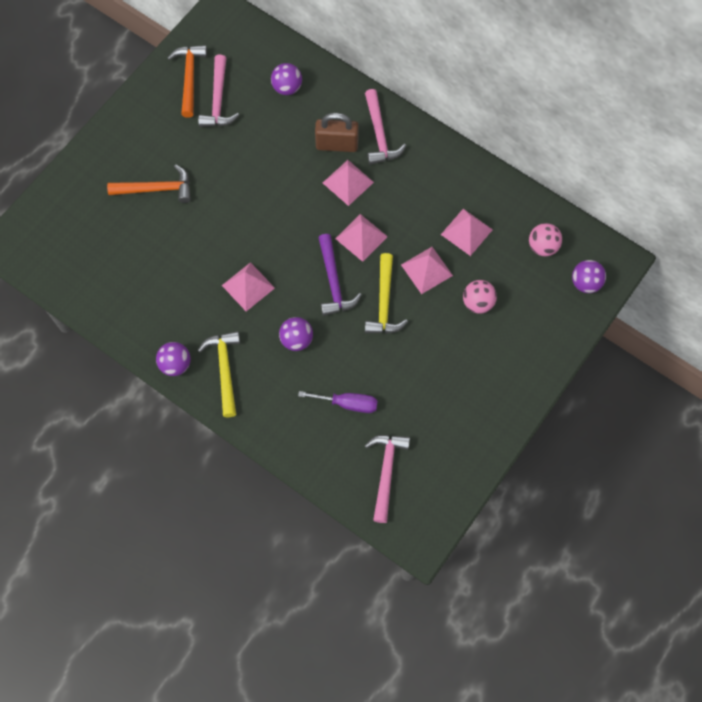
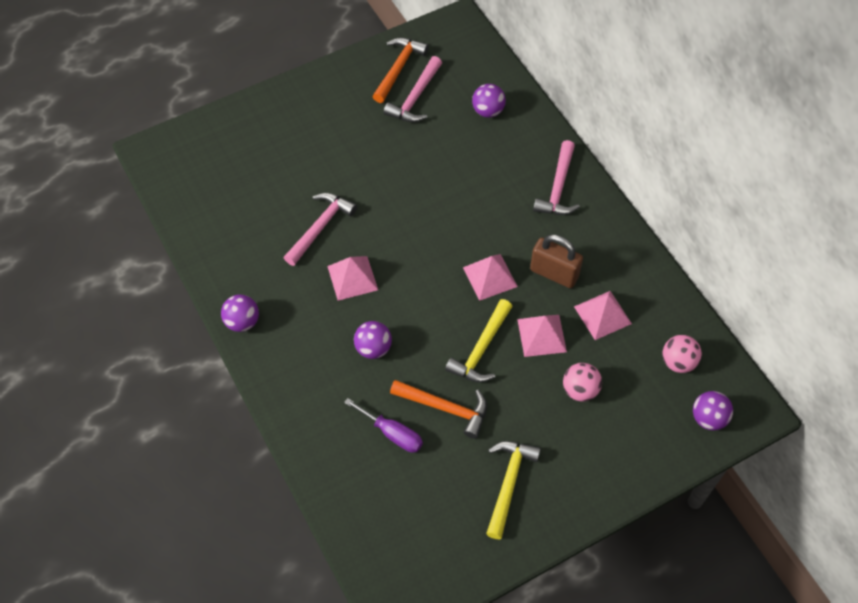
camera: 25 degrees right, 10 degrees down
(156, 189) = (313, 154): orange hammer -> orange hammer (445, 408)
(224, 370) = (287, 347): yellow hammer -> yellow hammer (508, 484)
(334, 282) = (440, 308): purple hammer -> none
(337, 145) = (510, 181): brown padlock -> brown padlock (554, 273)
(348, 182) = (503, 220): pink pyramid -> none
(386, 472) = (396, 521): pink hammer -> pink hammer (320, 227)

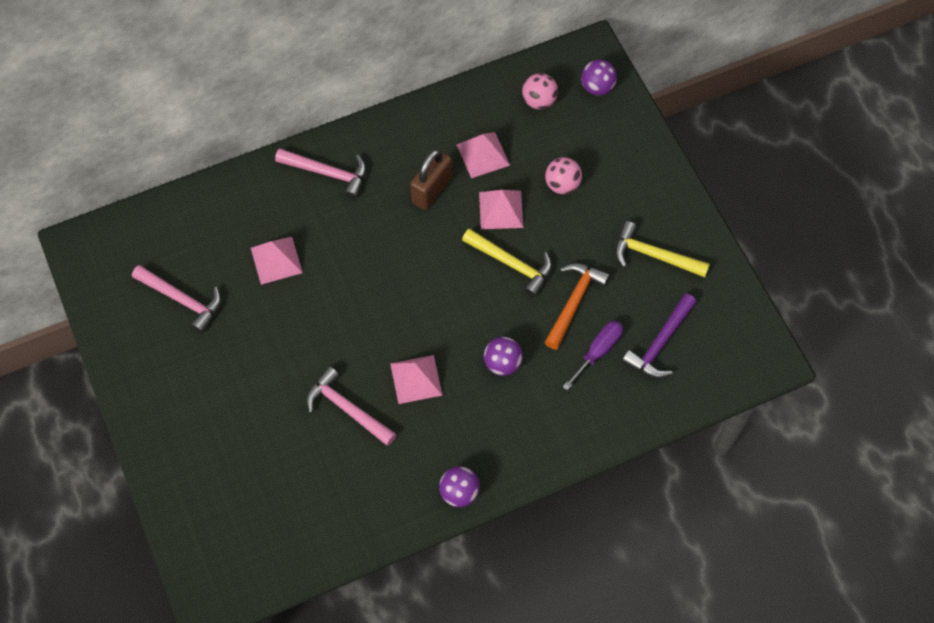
camera: 85 degrees left, 5 degrees up
(398, 69) = (135, 314): orange hammer -> none
(406, 493) = (660, 343): none -> purple hammer
(488, 111) = (215, 228): purple ball -> none
(490, 277) = (429, 248): pink pyramid -> pink pyramid (276, 260)

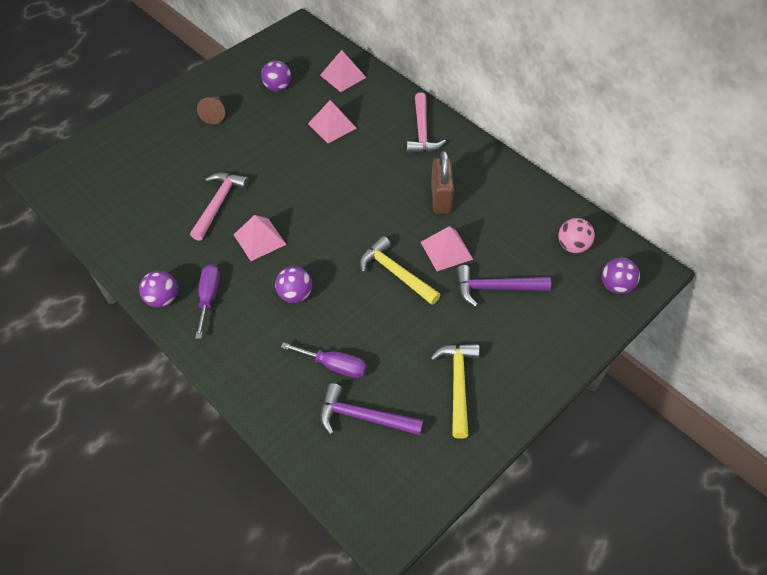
camera: 70 degrees right, 10 degrees down
(182, 300) = (277, 87): pink hammer -> purple ball
(196, 381) = (215, 114): none -> brown cone
(431, 190) = (440, 198): brown padlock -> brown padlock turned 75 degrees clockwise
(474, 446) = (209, 297): none -> purple screwdriver
(483, 155) = (494, 222): pink pyramid -> pink pyramid (343, 76)
(511, 264) = (396, 273): yellow hammer -> yellow hammer turned 120 degrees clockwise
(562, 185) = (495, 288): pink ball -> purple hammer
(574, 302) = (378, 331): orange hammer -> none

